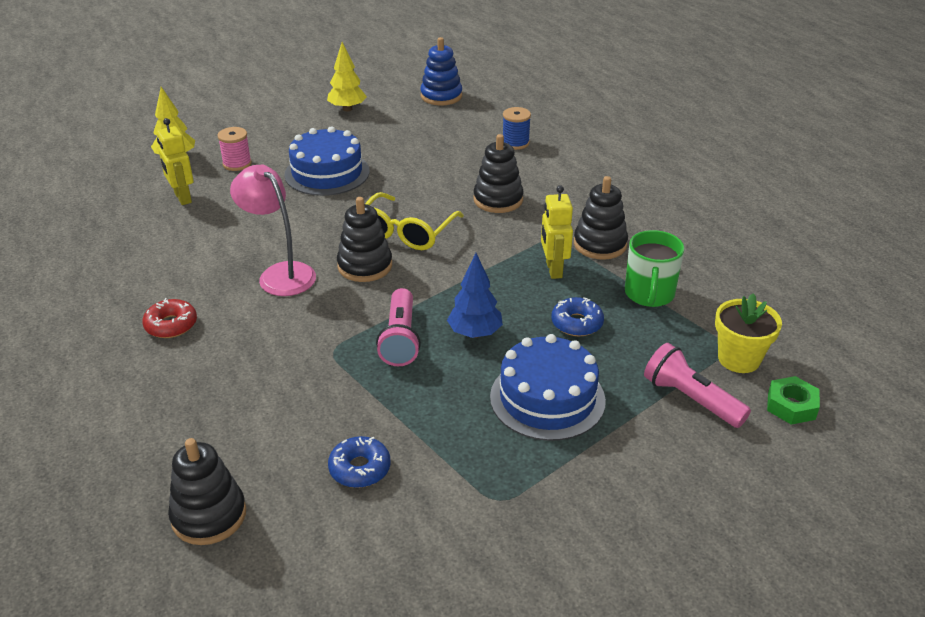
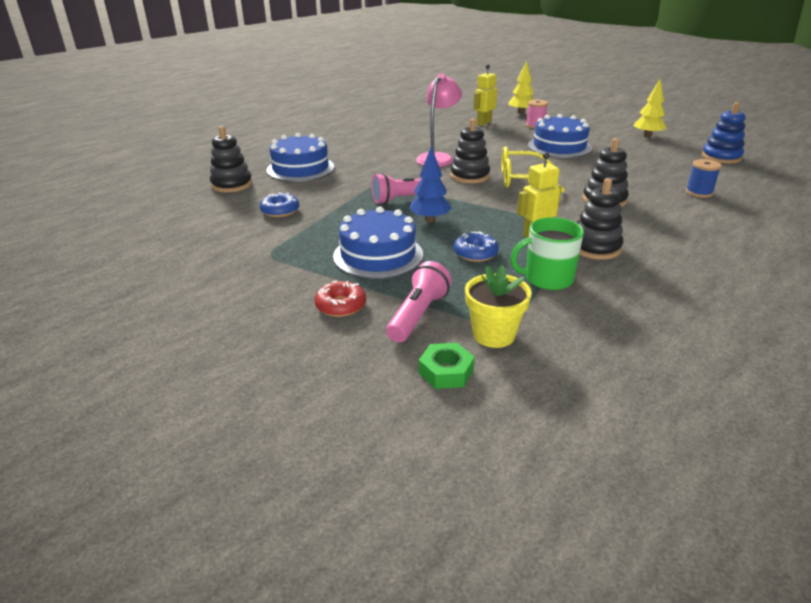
camera: 70 degrees right, 5 degrees down
(171, 325) = (369, 146): red donut -> red donut (341, 305)
(204, 419) = (300, 168): none -> blue cake

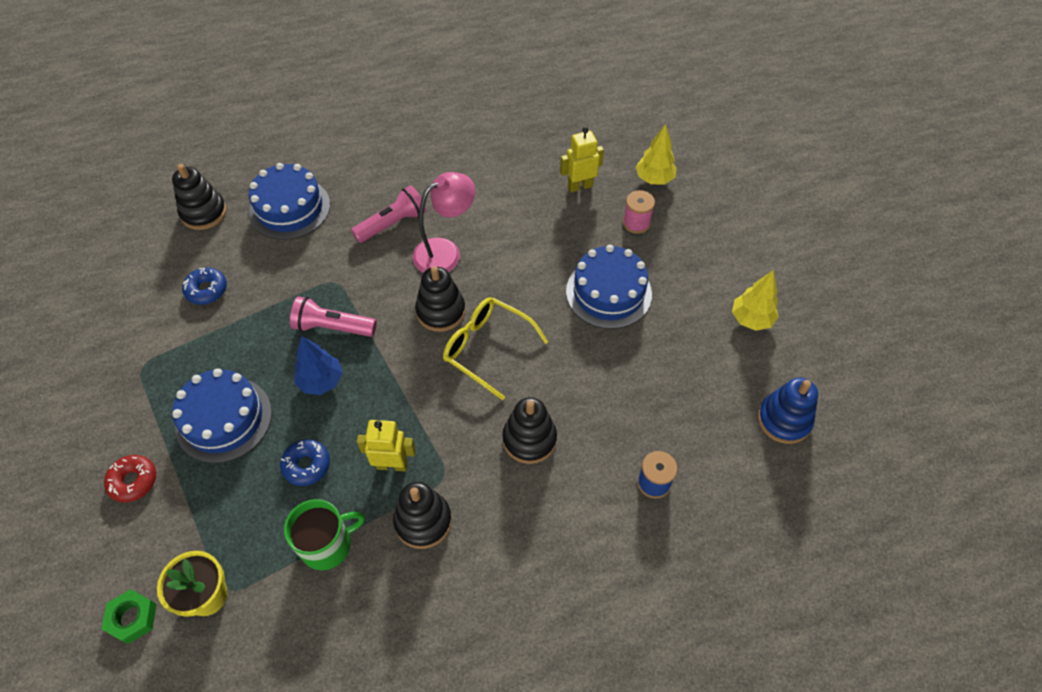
camera: 30 degrees right, 25 degrees up
(418, 315) = (177, 531): pink flashlight -> pink flashlight (392, 223)
(547, 279) = (327, 544): green mug -> green mug turned 135 degrees clockwise

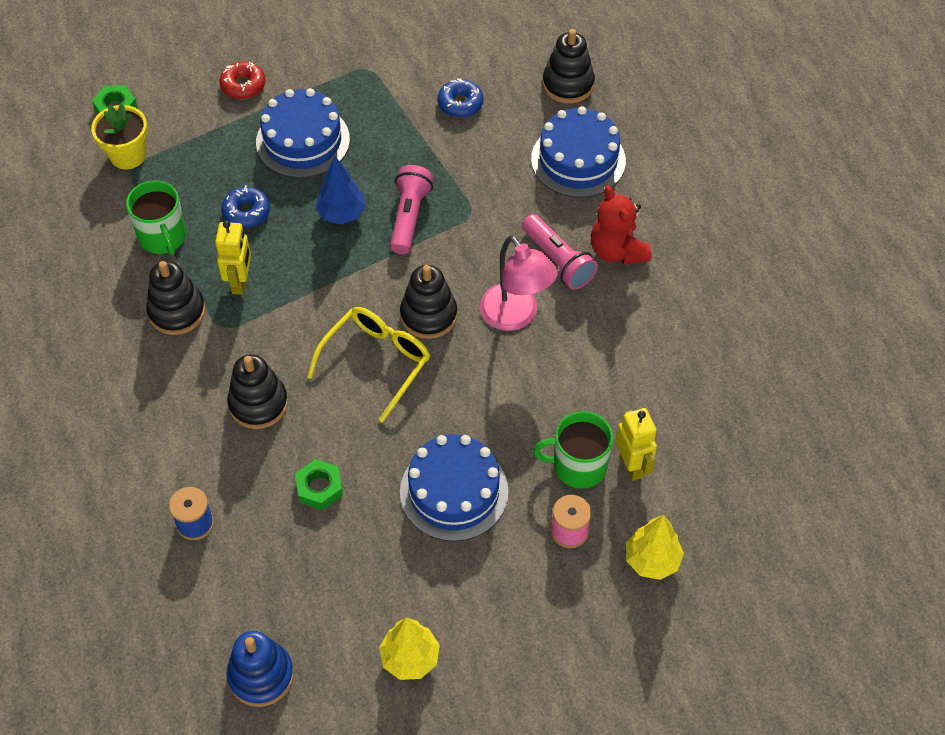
camera: 90 degrees right, 0 degrees up
(386, 187) = (617, 250): none -> red teddy bear
(582, 216) = (578, 466): none -> green mug
(611, 386) = (319, 488): none -> green nut

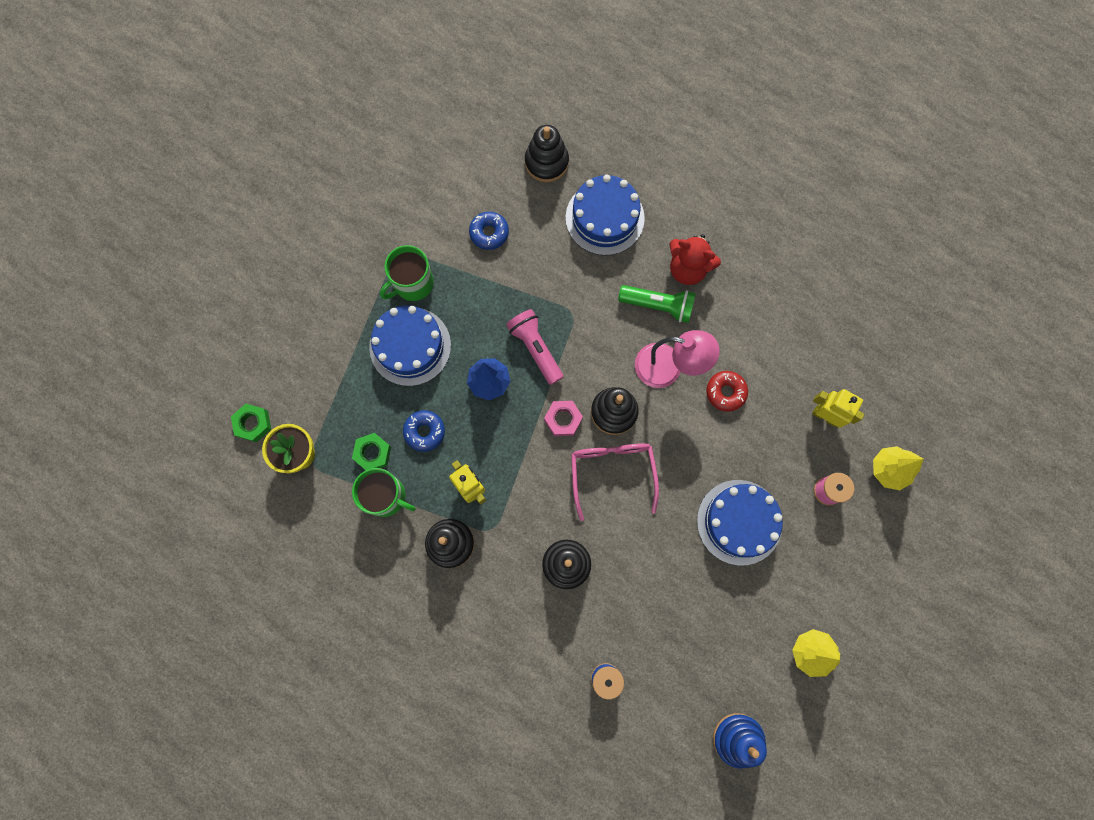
camera: 40 degrees left, 20 degrees up
(243, 85) = (326, 334): red donut -> red donut (725, 392)
(319, 488) = (658, 589): green nut -> green nut (372, 453)
(376, 288) = (563, 419): none -> pink nut
(376, 362) = (612, 472): yellow glasses -> pink glasses
(558, 260) = (658, 305): pink flashlight -> green flashlight
(578, 466) = (795, 442): green mug -> green mug (412, 283)

